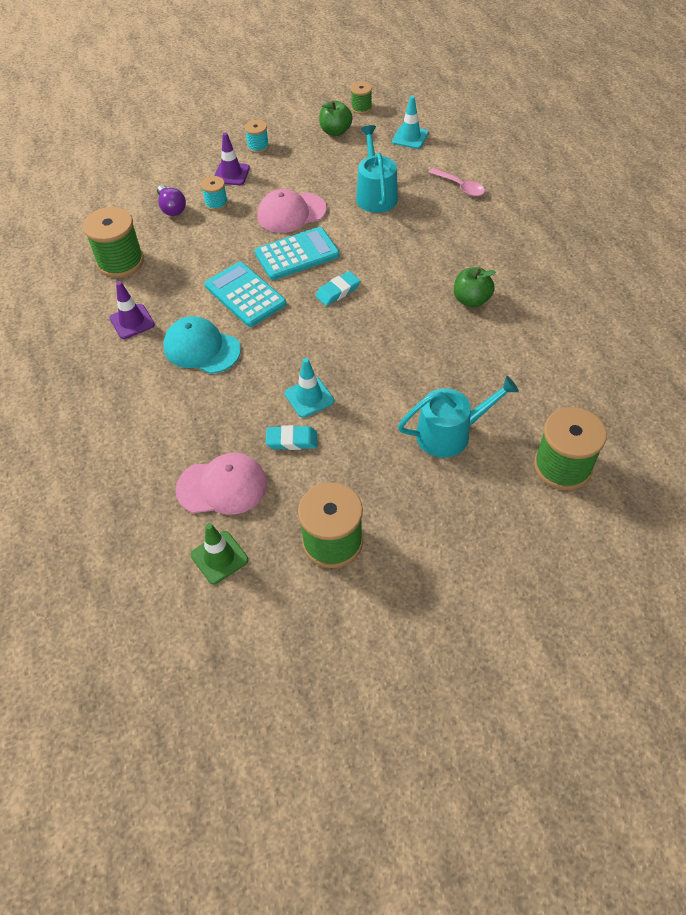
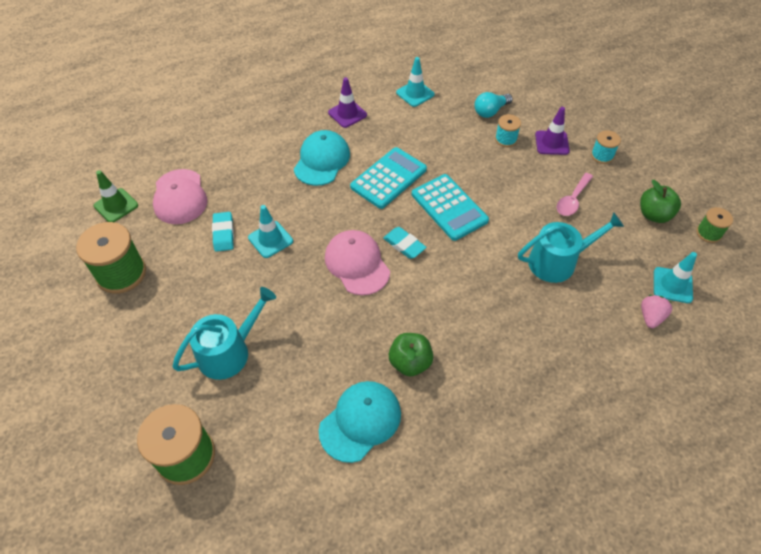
camera: 80 degrees right, 0 degrees up
(120, 262) = (415, 93): green spool -> turquoise traffic cone
(172, 208) = (490, 111): purple light bulb -> turquoise light bulb
(291, 213) = (508, 195): pink cap -> pink cap (357, 264)
(439, 155) = (651, 317): none -> pink strawberry
(450, 433) = (229, 351): turquoise watering can -> turquoise watering can turned 105 degrees counterclockwise
(460, 187) = (598, 342): pink spoon -> pink spoon (572, 200)
(528, 337) = (360, 421): none -> turquoise cap

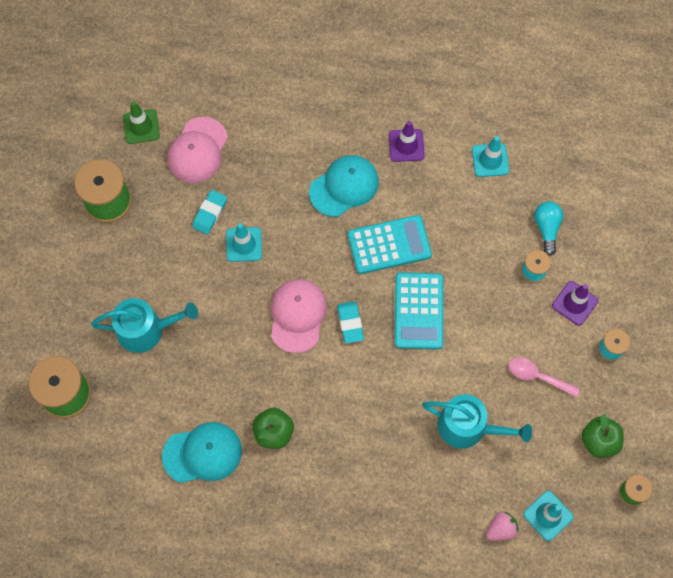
camera: 35 degrees right, 15 degrees up
(490, 111) = (546, 228): turquoise light bulb -> turquoise light bulb turned 90 degrees clockwise
(572, 200) = (537, 376): pink spoon -> pink spoon turned 45 degrees clockwise

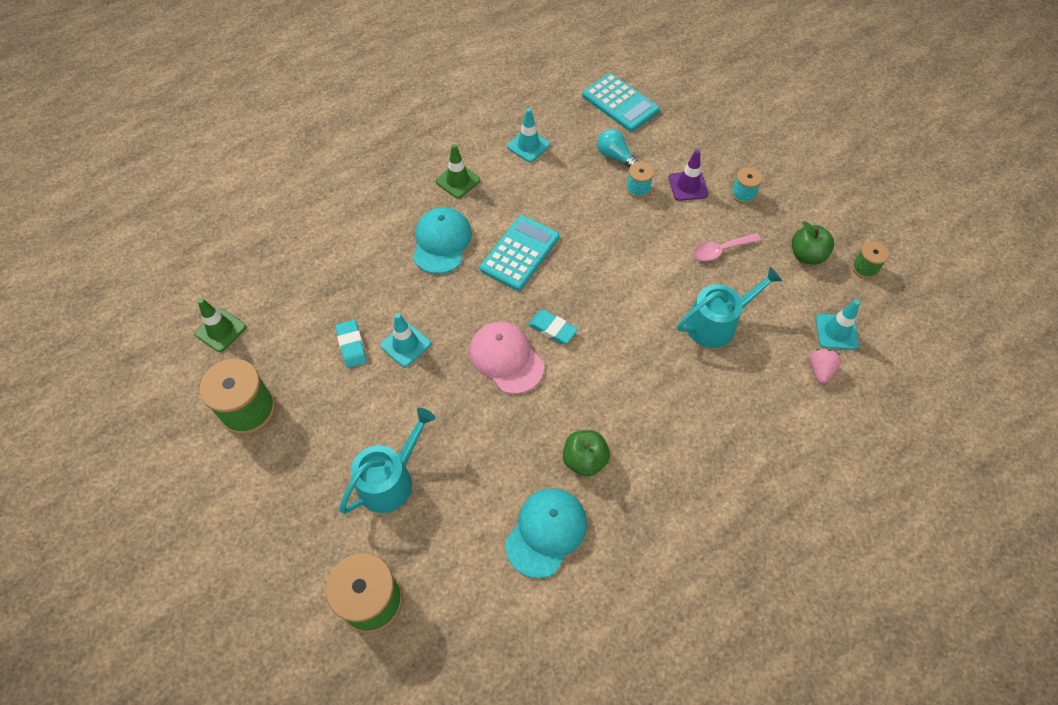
camera: 45 degrees left, 10 degrees down
(198, 150) = (291, 309): pink cap -> none
(406, 145) = (458, 181): purple traffic cone -> green traffic cone
(418, 311) = (592, 278): turquoise calculator -> turquoise calculator (620, 103)

